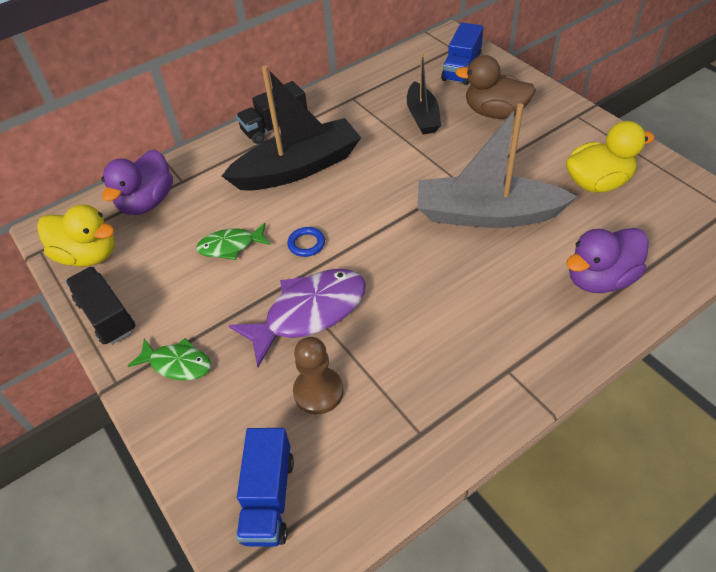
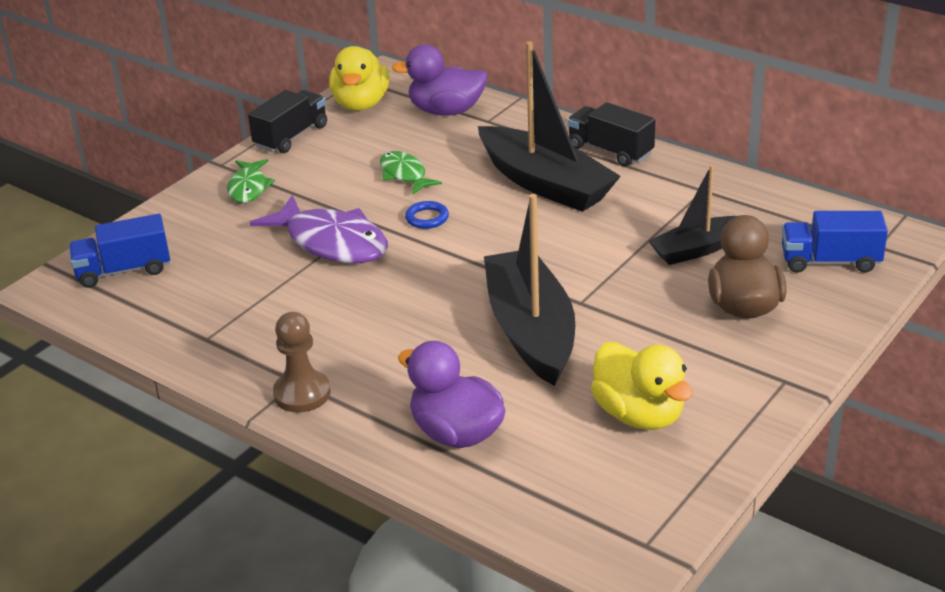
camera: 70 degrees right, 15 degrees down
(318, 392) = (238, 270): brown pawn -> brown pawn (302, 393)
(486, 214) = (530, 330): grey boat -> black boat

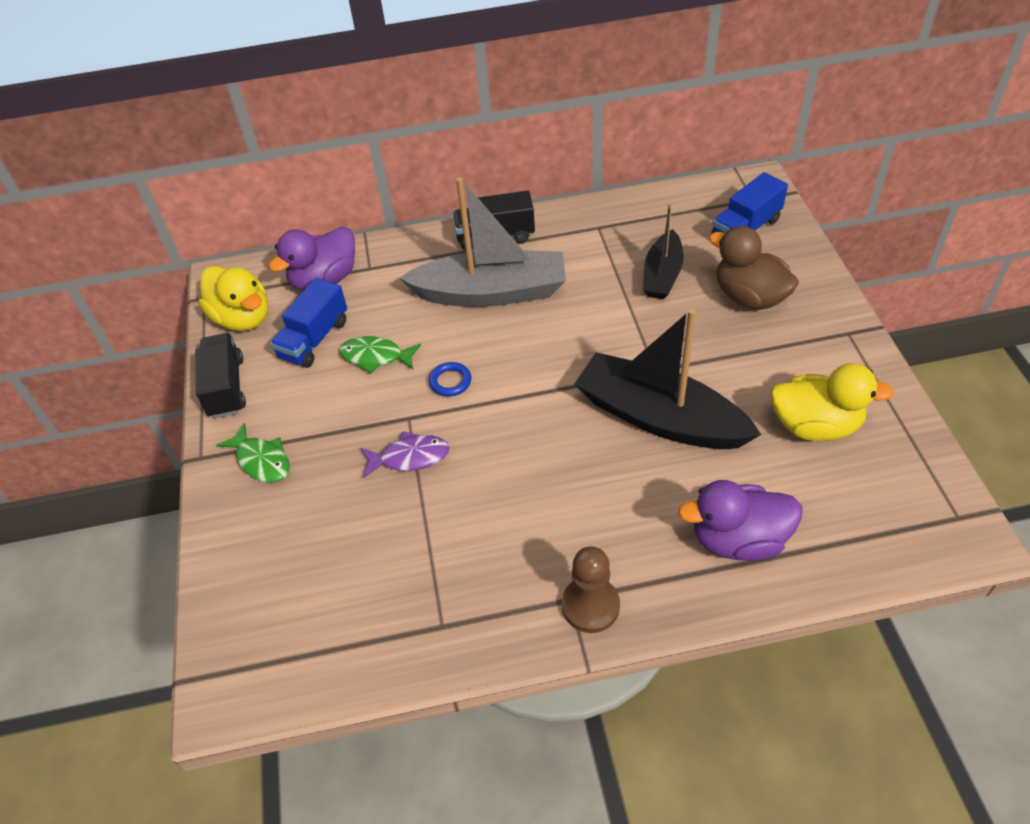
camera: 45 degrees left, 15 degrees up
(124, 270) = (268, 625): blue truck -> blue truck (314, 339)
(332, 242) = (410, 457): purple fish -> purple fish, size x0.57
(545, 184) = (491, 292): black boat -> grey boat

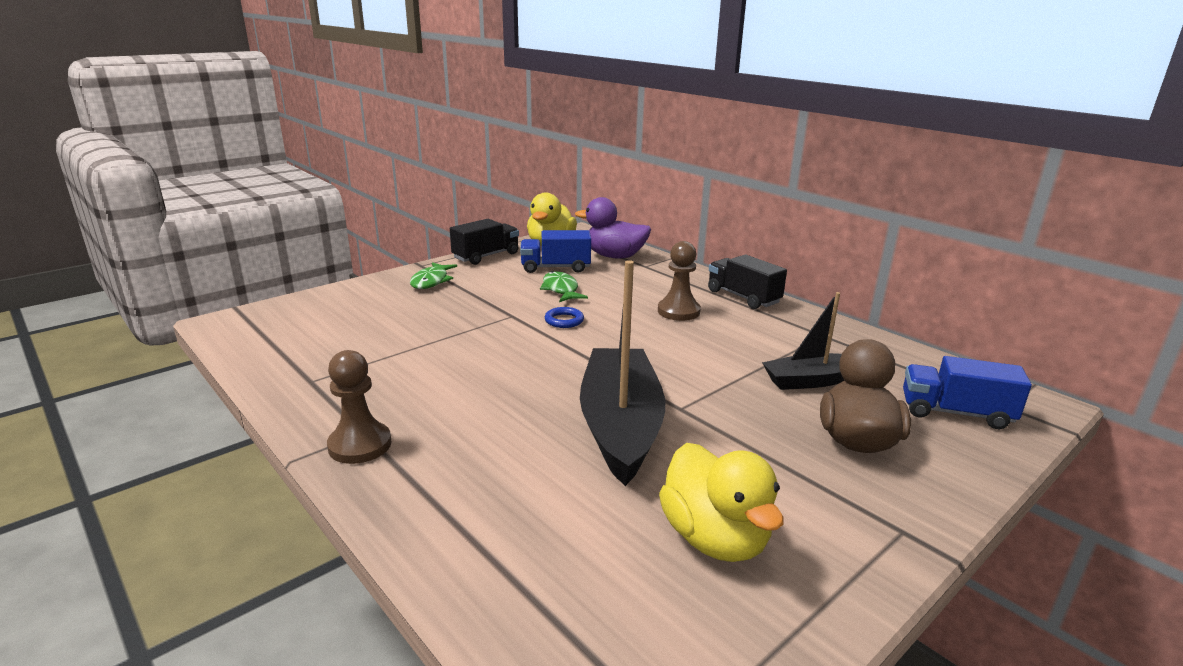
camera: 55 degrees right, 25 degrees down
(410, 457) = (473, 326): purple fish -> none
(491, 292) = (678, 311): grey boat -> brown pawn
(738, 540) = (493, 518): purple duck -> none

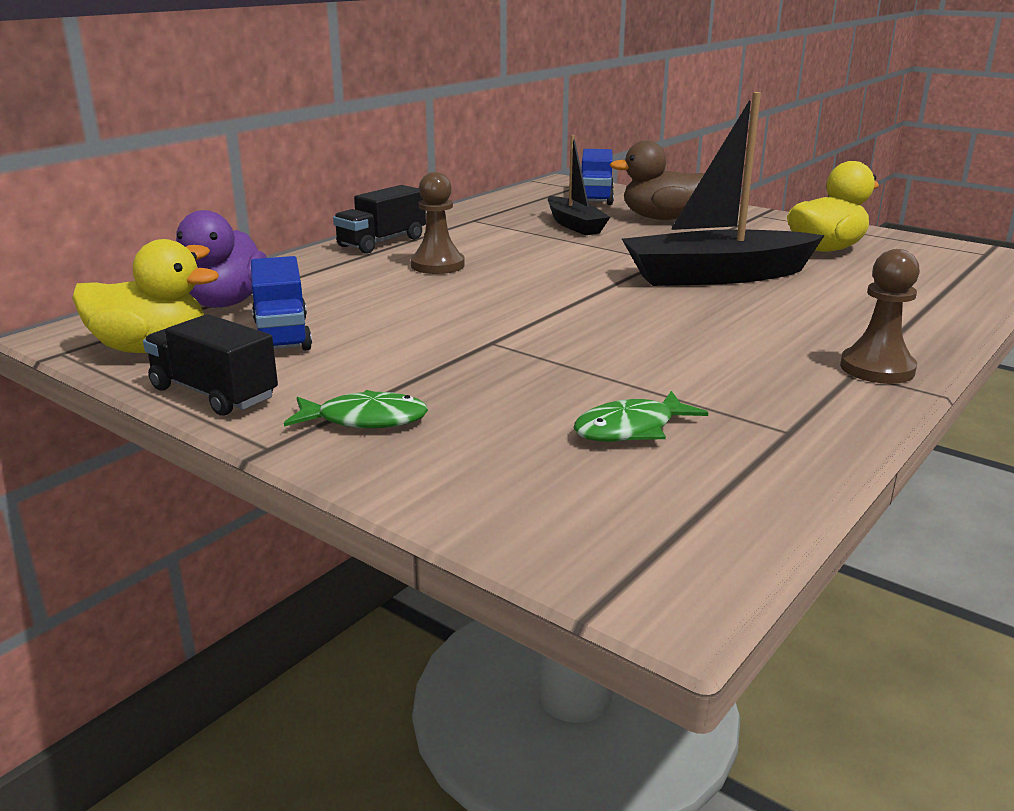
camera: 100 degrees left, 0 degrees up
(561, 290) = (381, 323): green fish -> green fish (631, 429)
(564, 320) = (494, 313): blue ring -> none

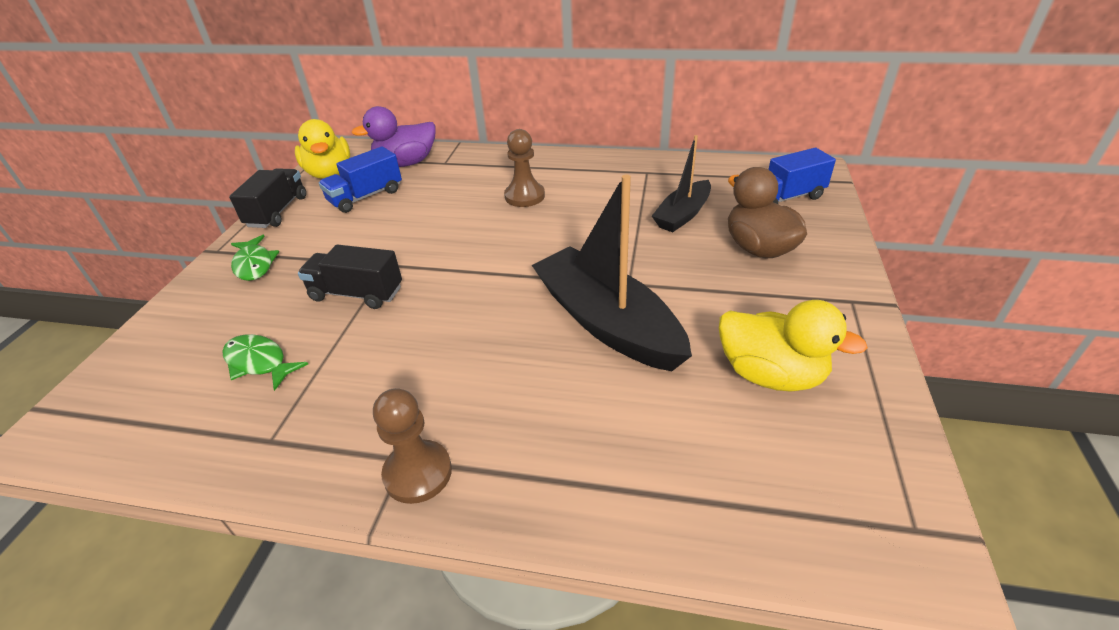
camera: 65 degrees right, 15 degrees up
(382, 242) = (556, 162): black truck -> black truck (356, 294)

